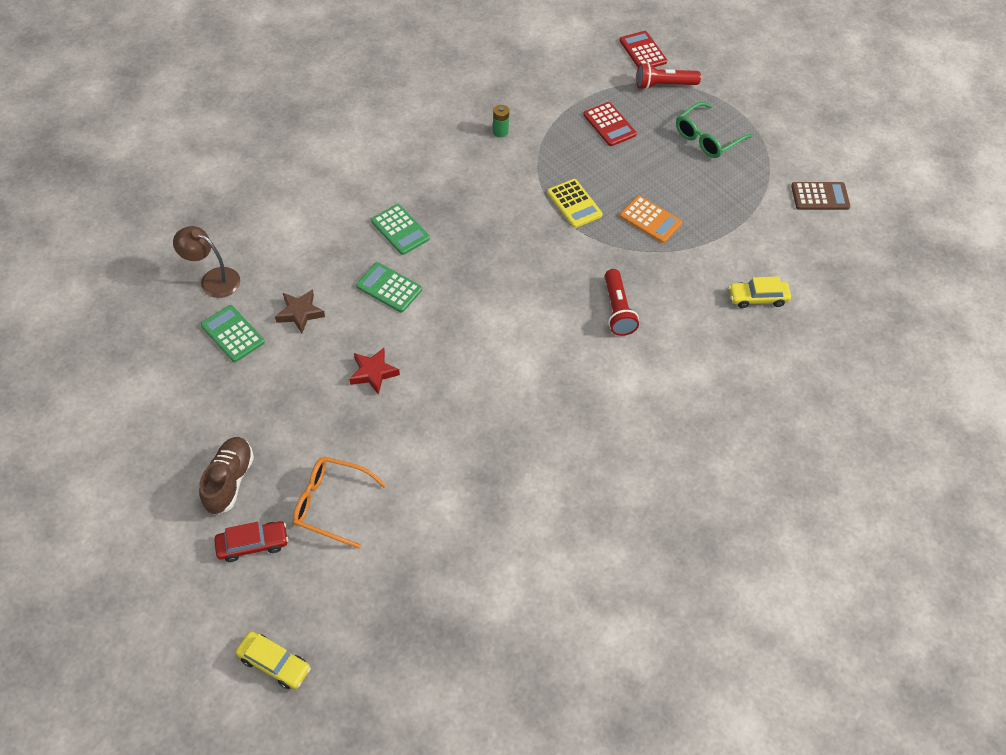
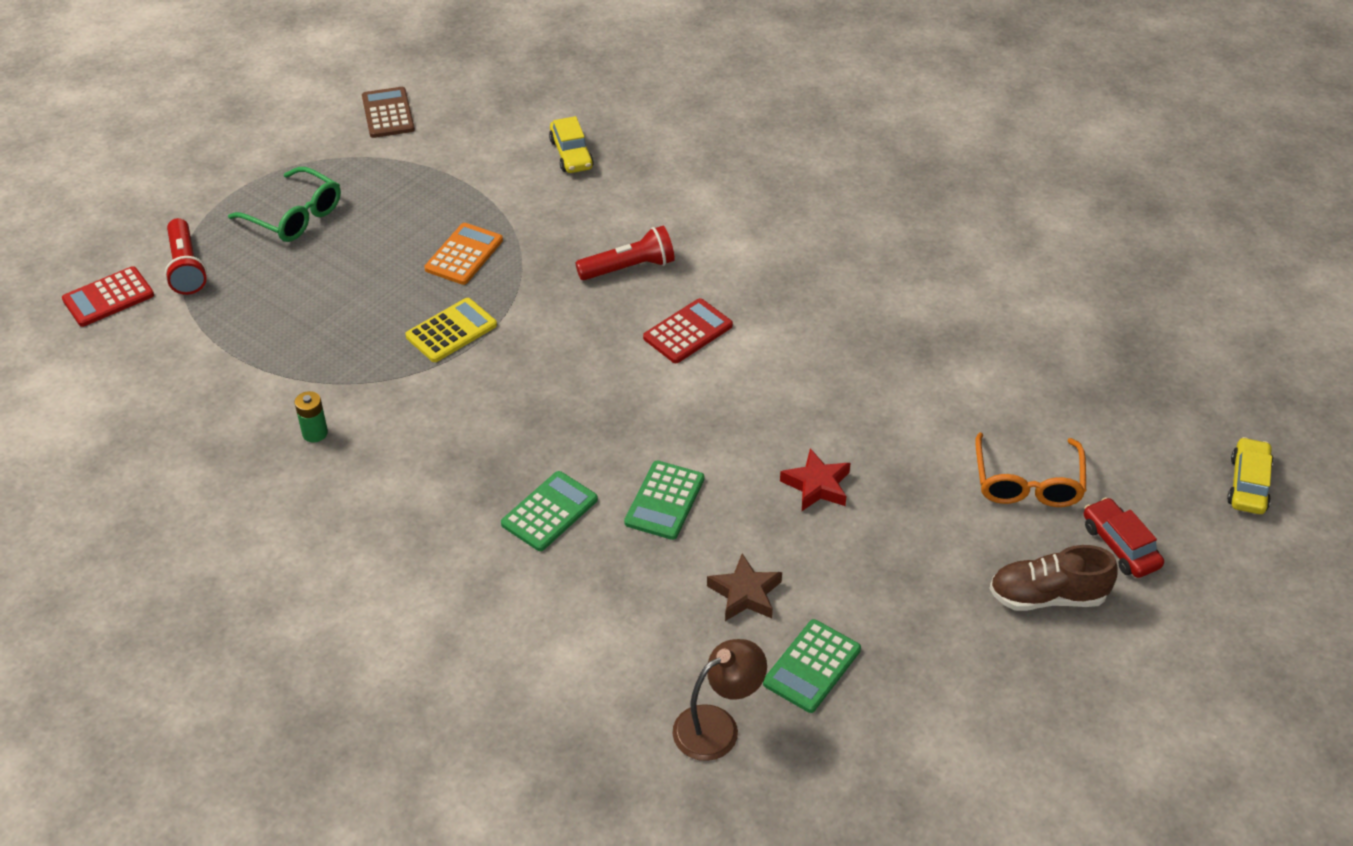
camera: 100 degrees left, 10 degrees down
(213, 279) = (717, 726): brown lamp -> brown lamp turned 135 degrees counterclockwise
(609, 124) = (281, 315): red calculator -> red calculator (688, 332)

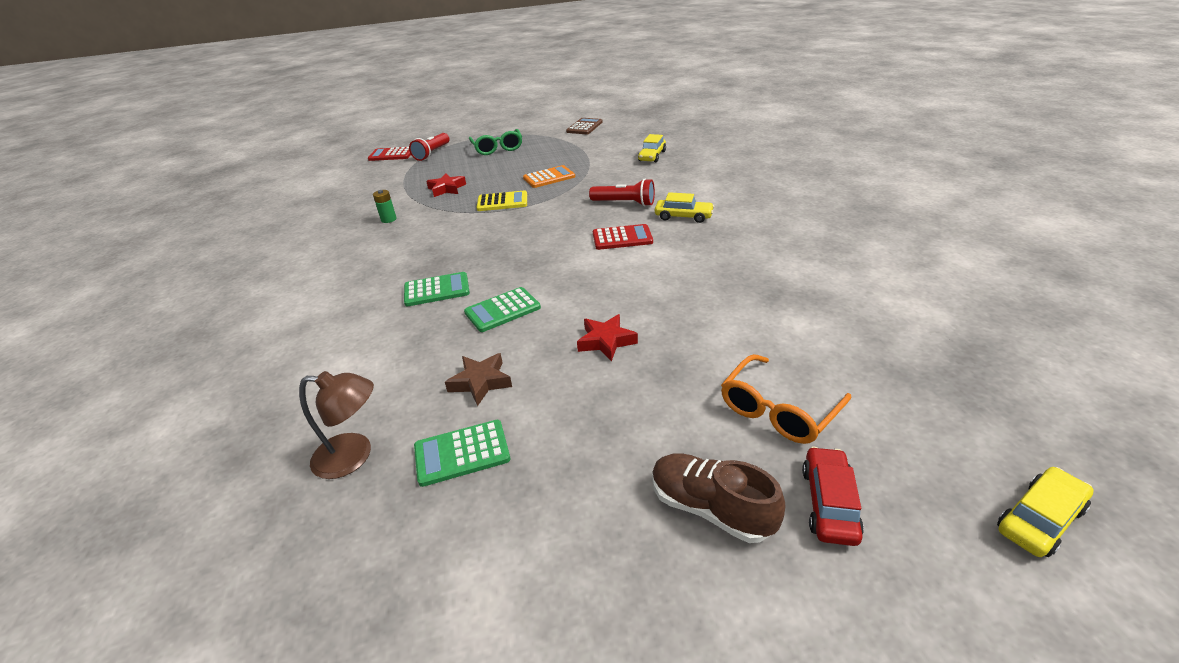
camera: 40 degrees right, 10 degrees down
(326, 337) = (447, 189): none -> red star
(727, 264) = (683, 216): none -> yellow car

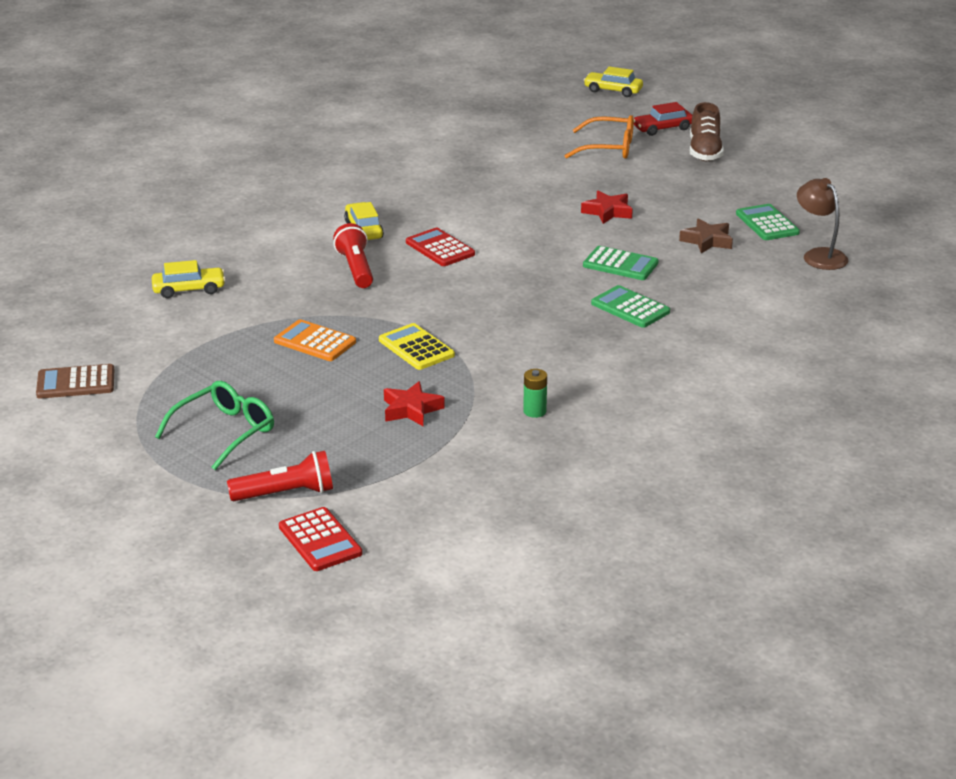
camera: 125 degrees left, 5 degrees down
(462, 453) = (767, 223): green calculator -> green calculator turned 150 degrees counterclockwise

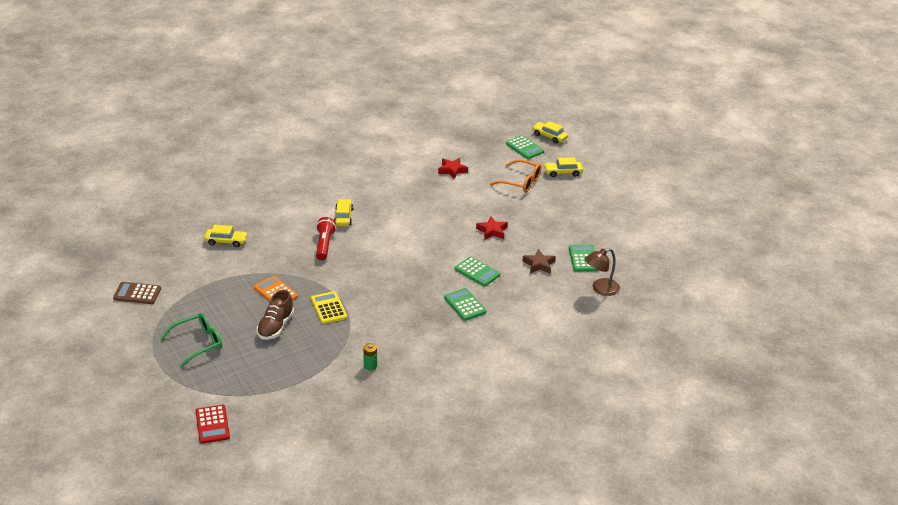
camera: 15 degrees right, 5 degrees up
(286, 493) = (210, 391): red flashlight -> none
(411, 409) = (304, 350): red star -> red star (452, 170)
(440, 248) = (379, 239): red calculator -> none
(586, 108) = (524, 148): none -> green calculator
(663, 128) = (563, 172): red car -> yellow car
(704, 152) = (578, 196): brown shoe -> brown shoe (275, 327)
(819, 255) = (600, 289): brown lamp -> brown lamp turned 105 degrees counterclockwise

